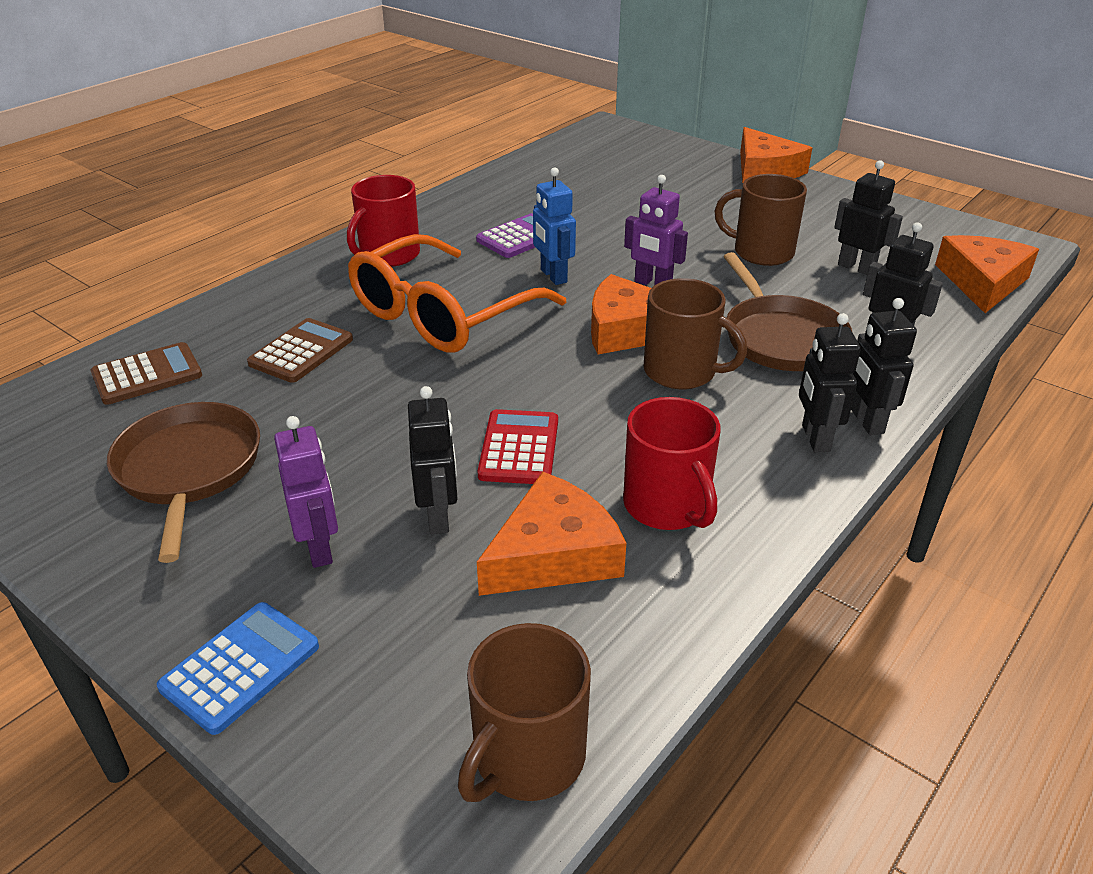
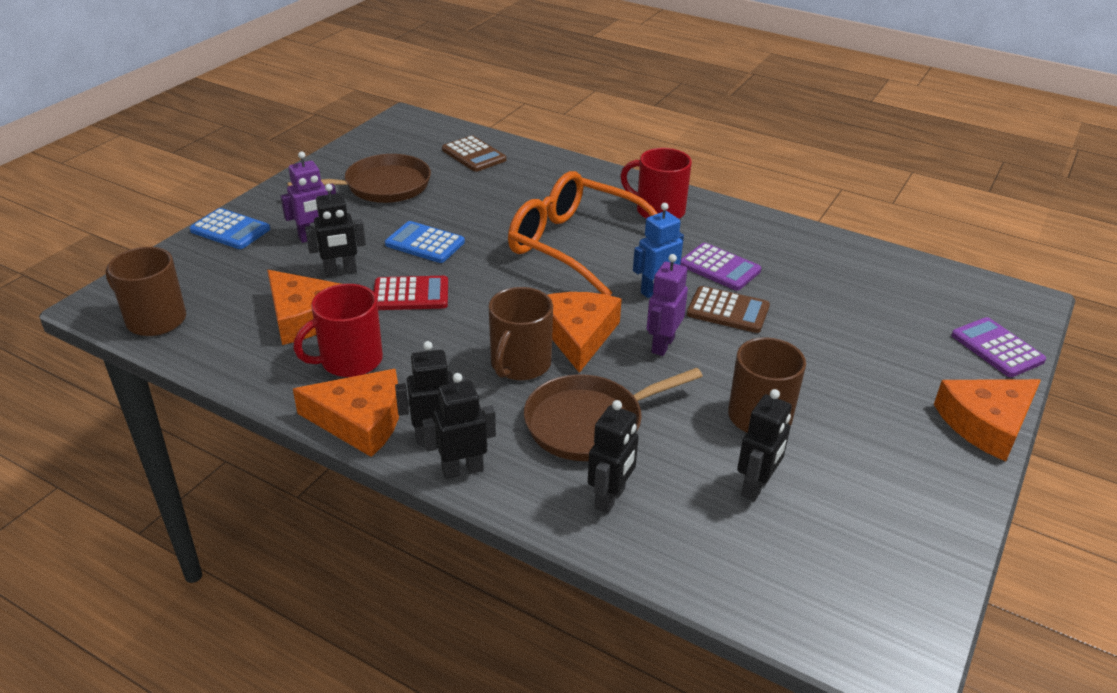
camera: 80 degrees right, 0 degrees up
(301, 351) = (511, 198): brown calculator -> brown calculator (728, 311)
(389, 431) = (425, 243): none -> blue calculator
(670, 148) = (997, 348): none -> purple calculator
(982, 282) = (767, 597): orange cheese -> orange cheese (360, 421)

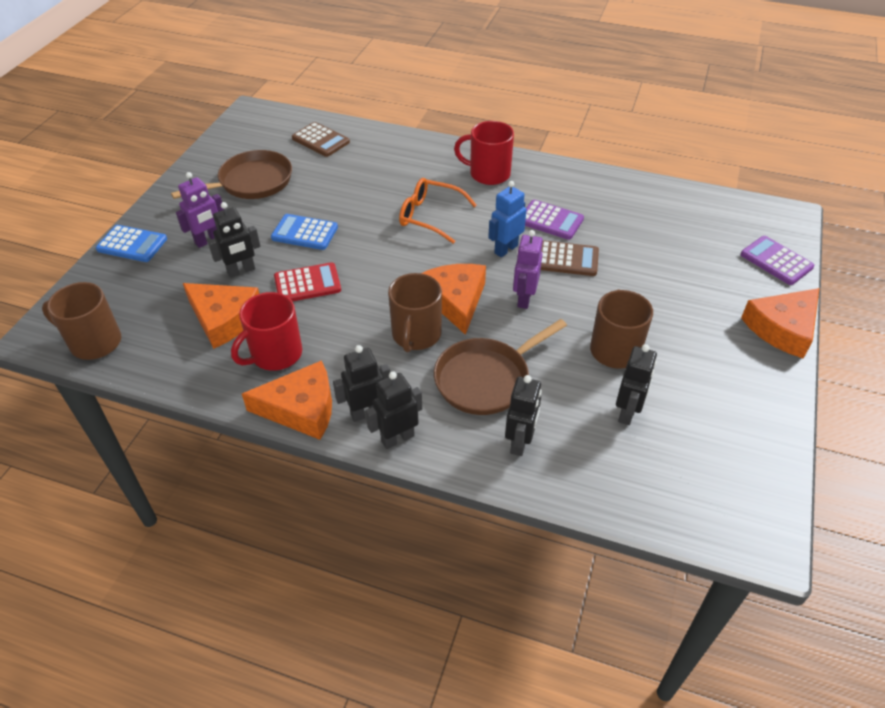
camera: 10 degrees left, 10 degrees up
(575, 245) = (430, 216): orange glasses -> orange glasses, size x0.60

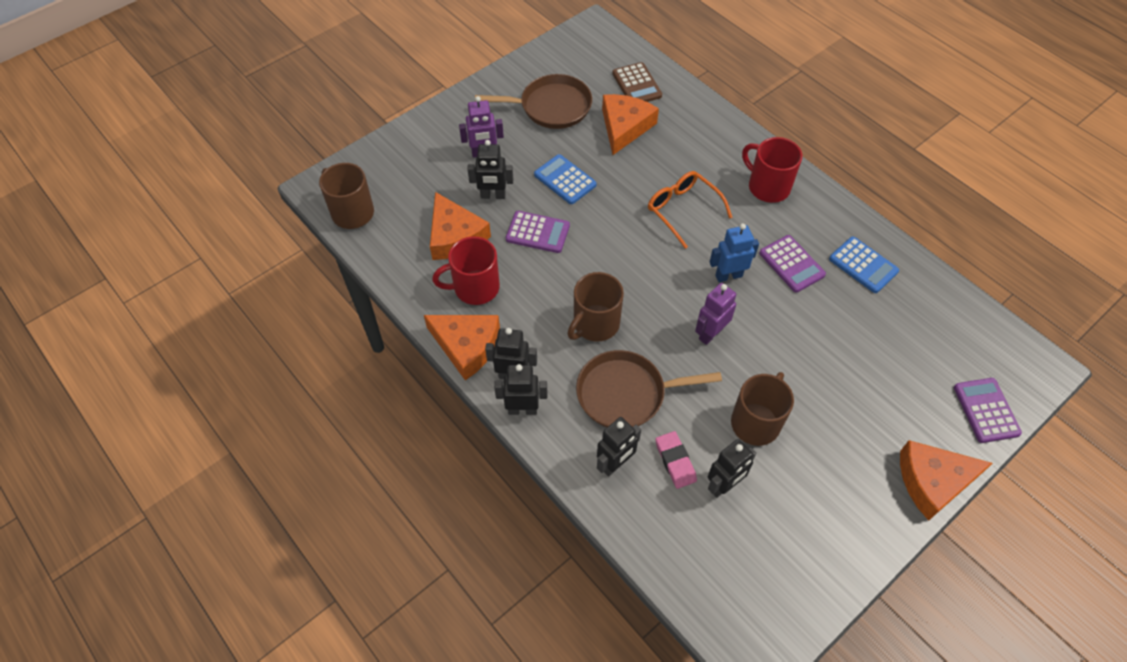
camera: 30 degrees right, 10 degrees up
(132, 244) = (424, 131): blue calculator -> blue calculator (863, 265)
(307, 284) = (537, 232): red calculator -> purple calculator
(455, 300) = (649, 306): orange cheese -> orange cheese (624, 127)
(567, 259) = (778, 312): brown calculator -> none
(571, 413) = (675, 461): none -> pink eraser

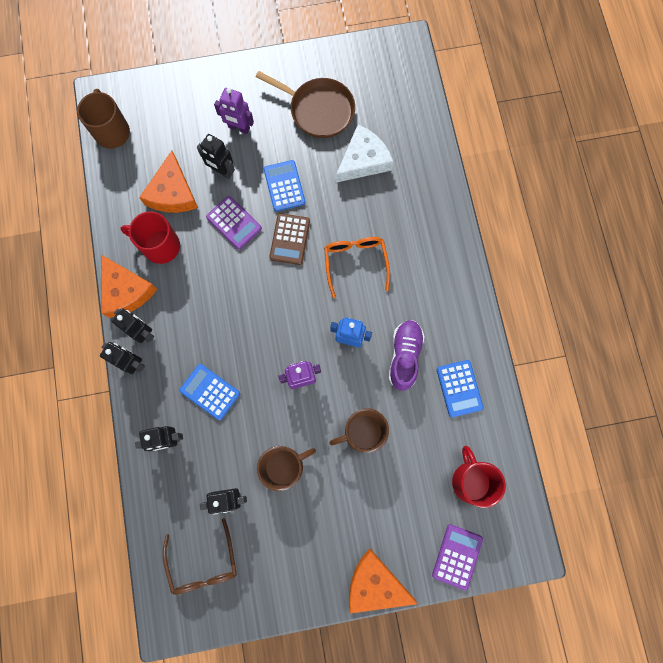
camera: 30 degrees right, 20 degrees up
(595, 324) = (225, 324): brown mug -> brown mug (362, 432)
(624, 127) = (363, 160): orange cheese -> white cheese
(626, 393) = (210, 392): brown pan -> blue calculator
(636, 85) = (401, 123): brown calculator -> brown calculator (290, 239)
(675, 461) = (209, 462): pink eraser -> none
(746, 566) = (203, 563): none -> brown glasses
(767, 187) = (437, 278): red mug -> red mug (471, 480)
(791, 264) = (404, 356): purple calculator -> purple shoe

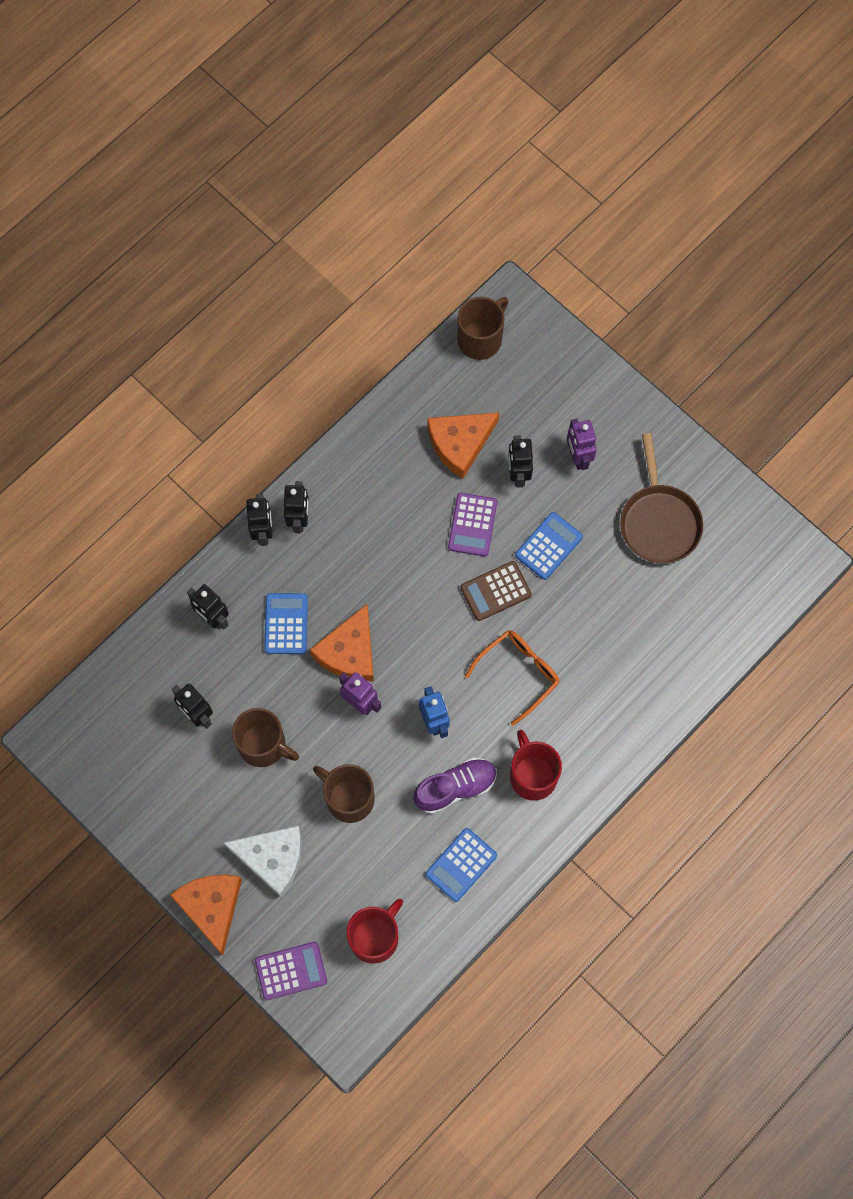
camera: 55 degrees right, 5 degrees down
(126, 291) = (328, 473): orange cheese -> orange cheese (349, 652)
(160, 246) = (396, 472): red mug -> red mug (532, 775)
(203, 563) = (122, 732): brown glasses -> none
(363, 160) = (637, 605): white cheese -> white cheese (272, 858)

